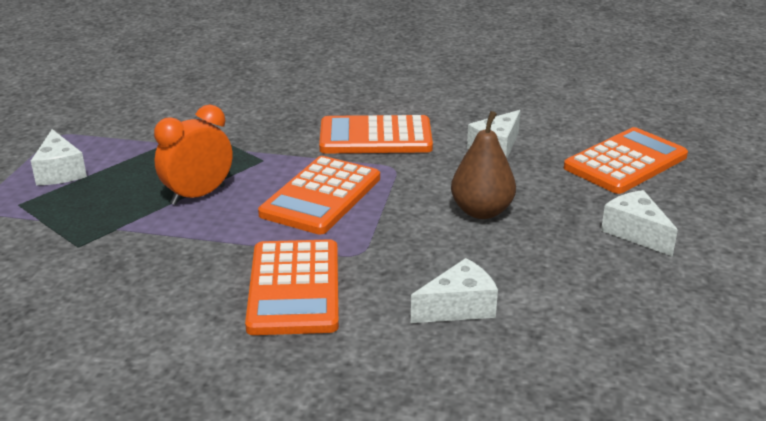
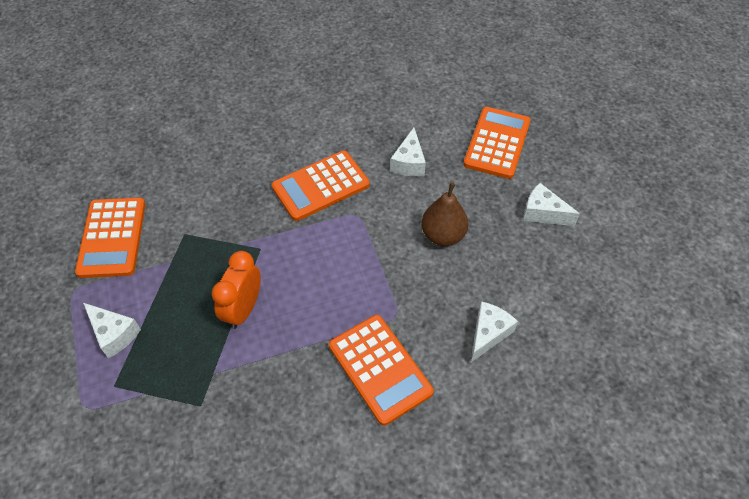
camera: 30 degrees left, 25 degrees up
(321, 196) = (330, 269): orange calculator -> orange calculator (112, 238)

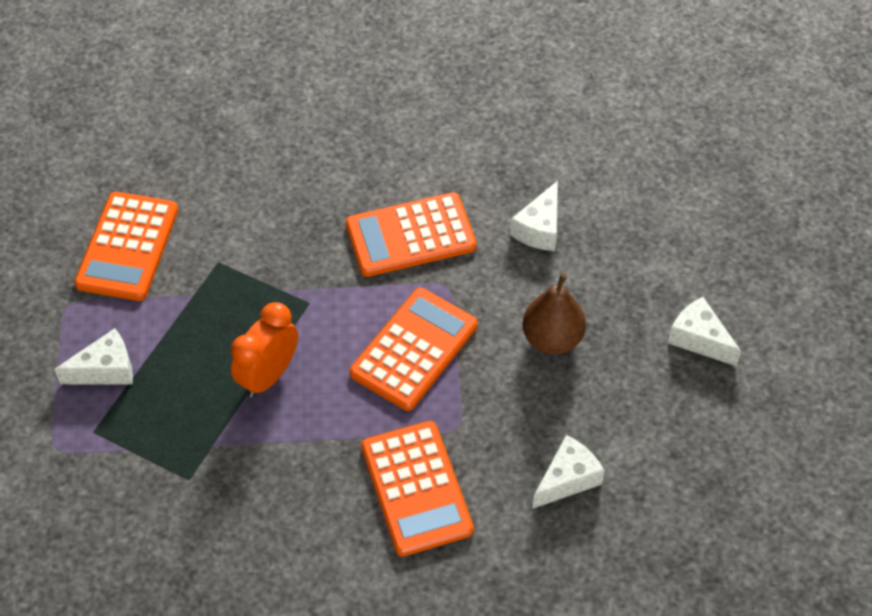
camera: 15 degrees right, 0 degrees up
(114, 334) = (106, 370): white cheese -> white cheese turned 75 degrees counterclockwise
(497, 143) = (672, 226): orange calculator -> orange calculator (414, 350)

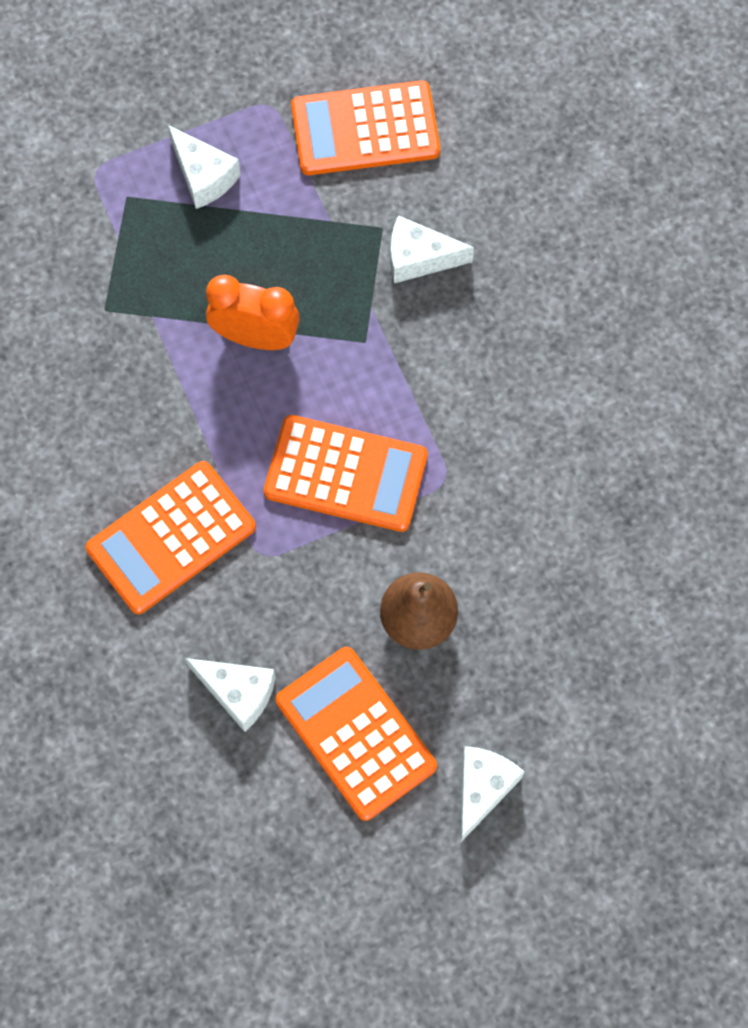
camera: 70 degrees right, 15 degrees up
(410, 235) = (501, 415): orange calculator -> orange calculator (356, 733)
(539, 228) = (571, 556): white cheese -> white cheese (419, 258)

